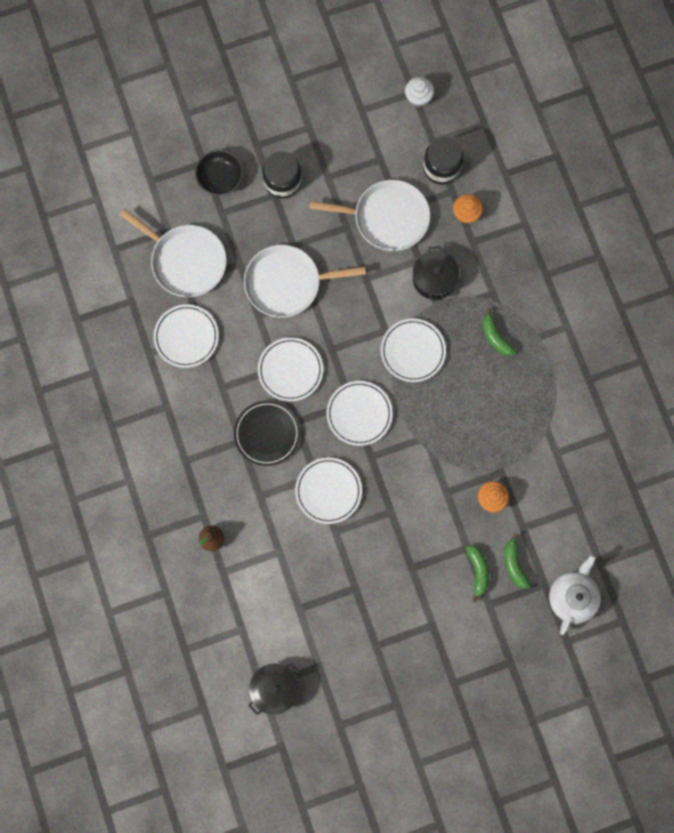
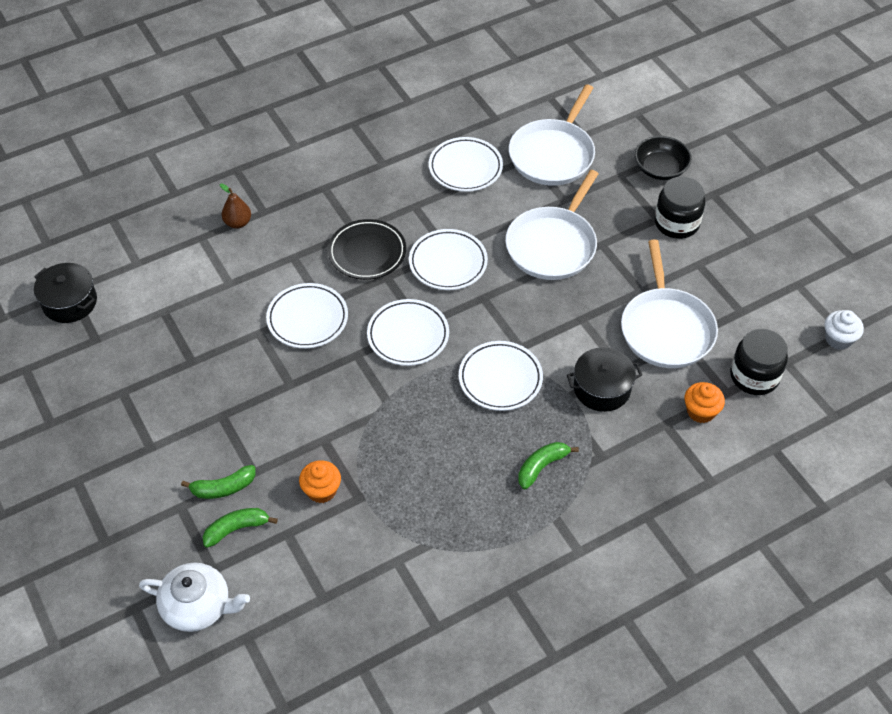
camera: 80 degrees right, 25 degrees down
(287, 283) = (553, 245): white pan -> white pan turned 135 degrees counterclockwise

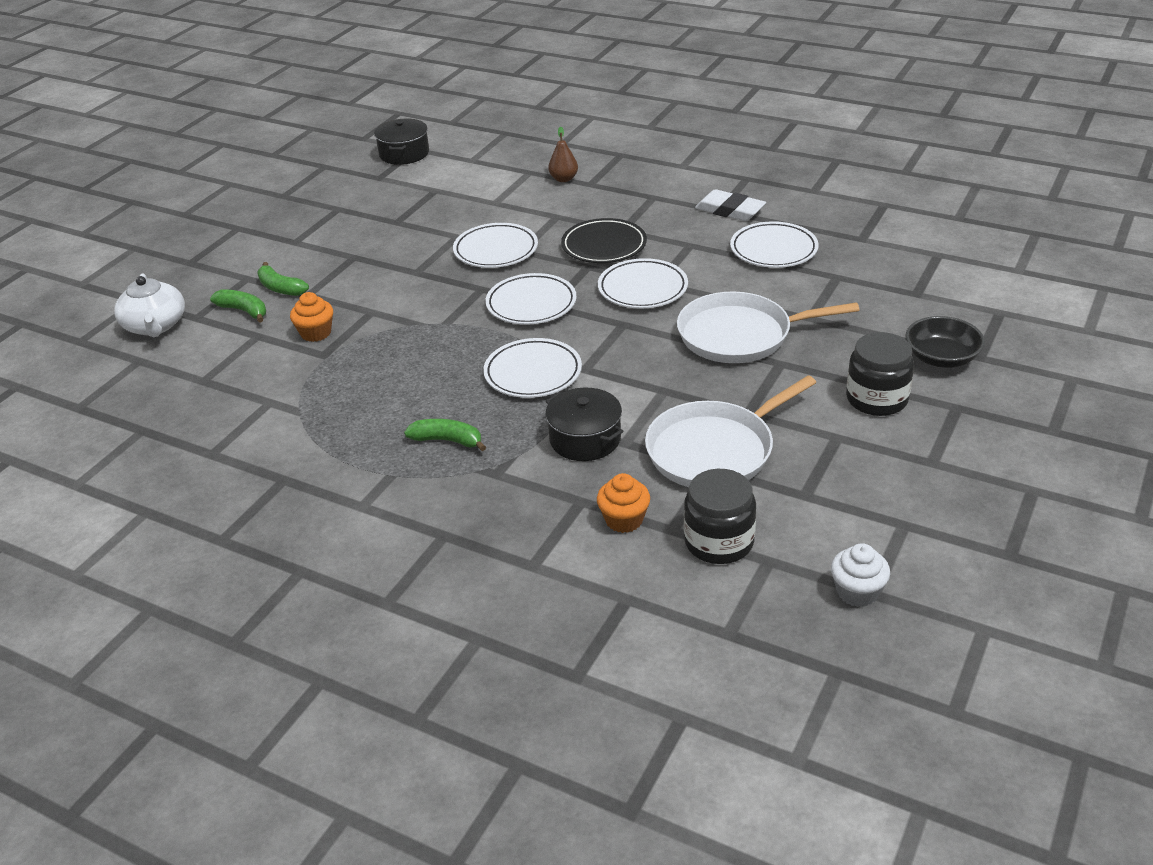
camera: 60 degrees right, 15 degrees down
(389, 158) = (730, 210): none -> white eraser
(553, 154) = (862, 287): white pan -> none

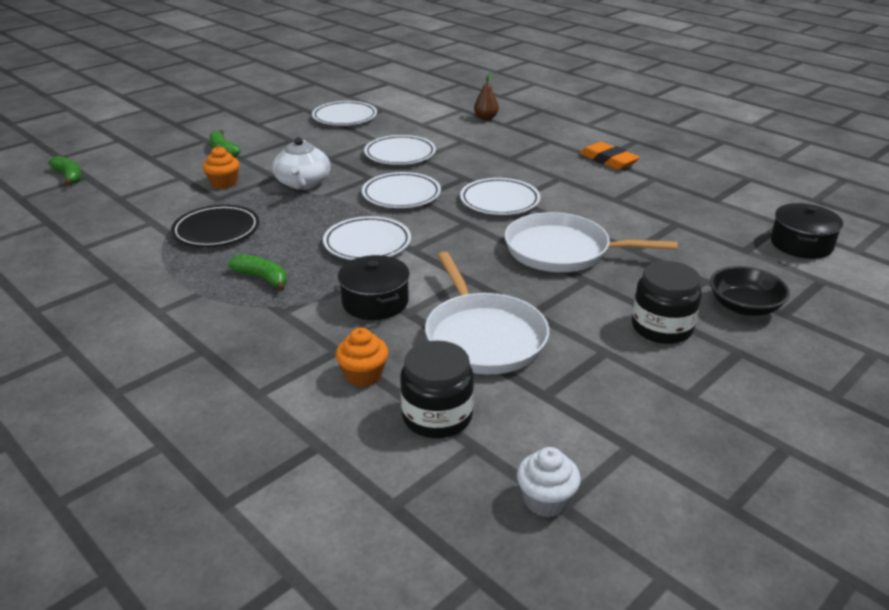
camera: 15 degrees right, 5 degrees down
(155, 326) = (117, 157): white teapot -> white teapot (303, 183)
(244, 311) = (185, 160): green banana -> green banana (69, 176)
(404, 154) = (377, 84): black pot -> black pot (801, 244)
(604, 246) = (487, 166): black plate -> black plate (216, 231)
(715, 450) = (483, 336): white pan -> white pan turned 90 degrees counterclockwise
(730, 210) = (608, 160): white eraser -> orange eraser
(773, 250) = (630, 194): white plate -> white plate (345, 117)

